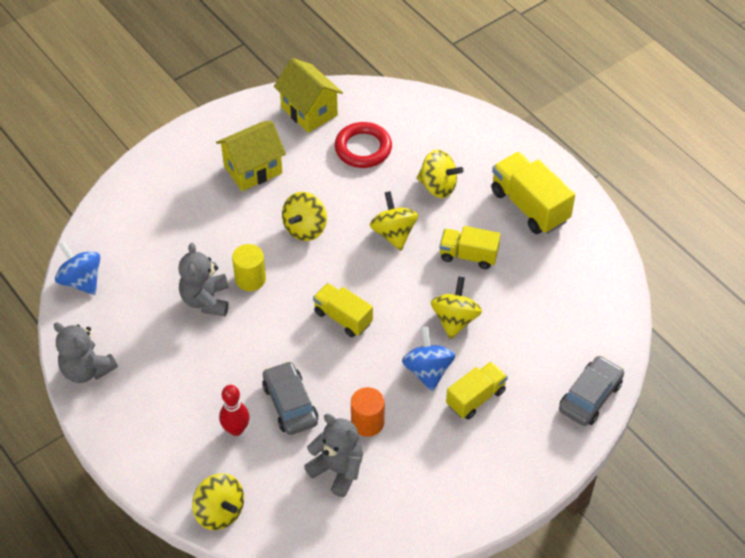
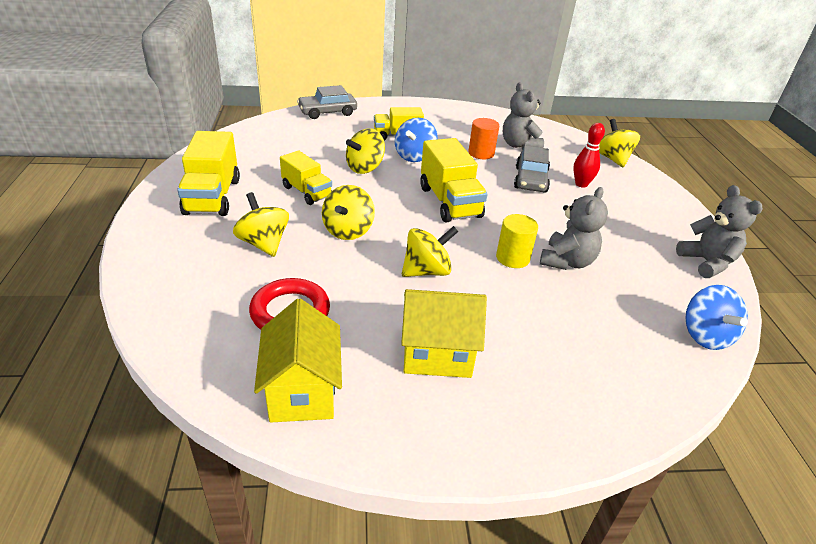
camera: 150 degrees left, 15 degrees down
(343, 318) = (450, 202): yellow truck -> yellow truck, size x1.54

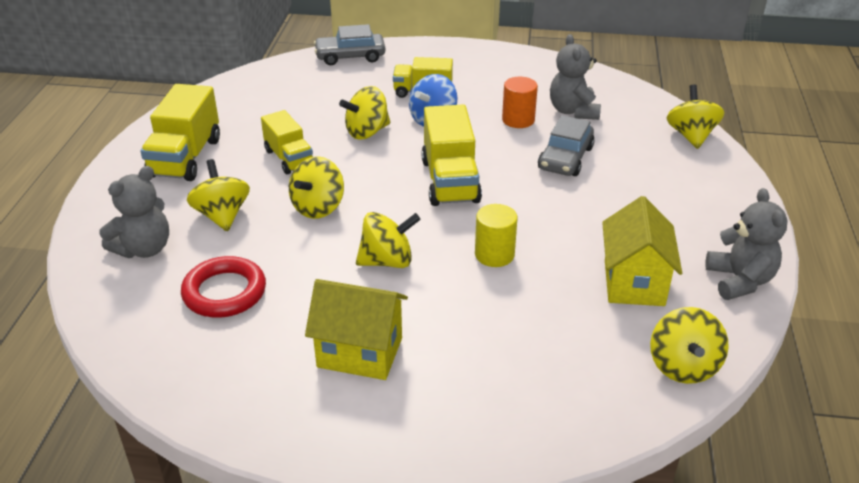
camera: 15 degrees right, 0 degrees up
(302, 391) = (209, 372): yellow house -> yellow house (634, 282)
(567, 261) = (558, 264): grey teddy bear -> grey teddy bear (144, 249)
(581, 184) = (629, 168): red bowling pin -> none
(705, 335) = (683, 366): blue spinning top -> yellow spinning top

